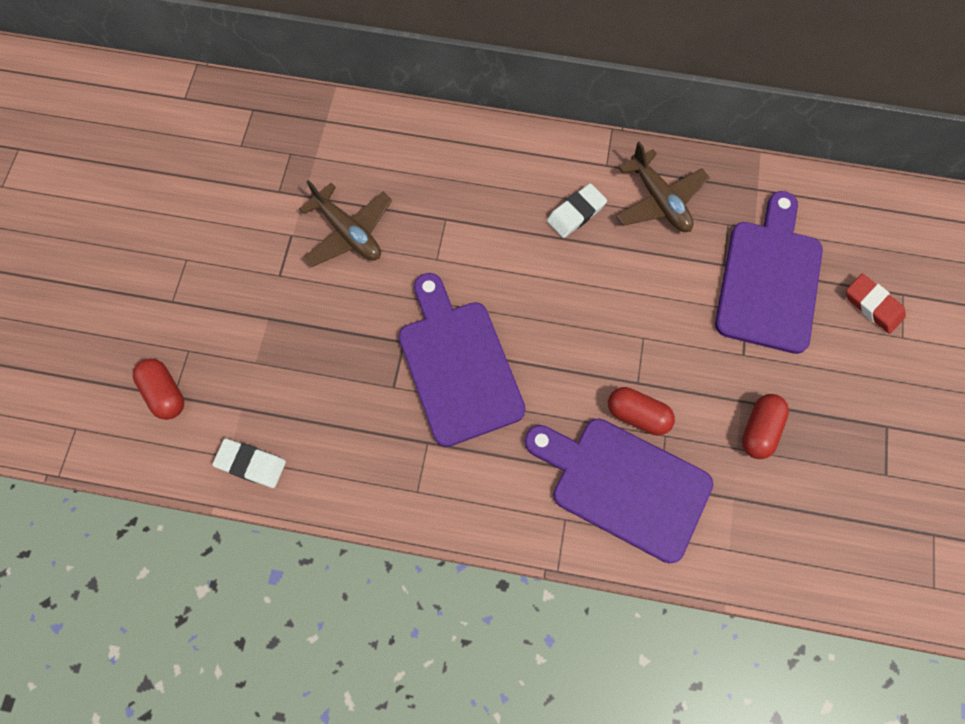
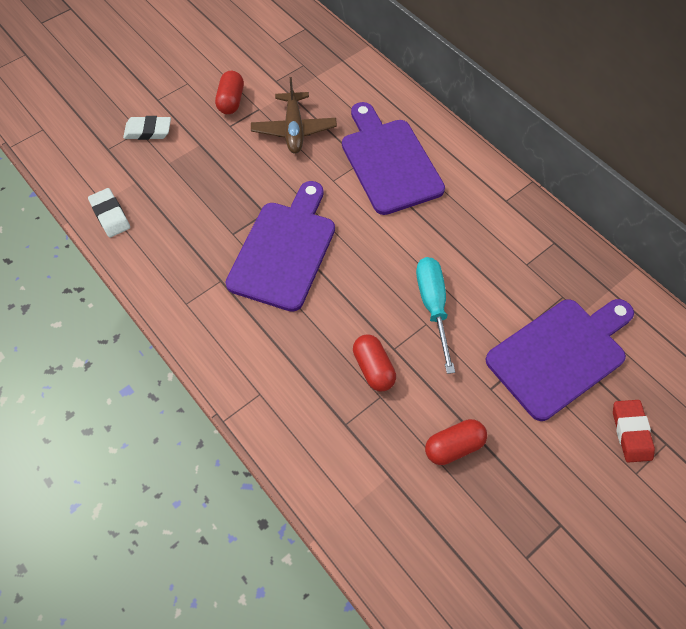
camera: 40 degrees right, 10 degrees down
(165, 393) = (105, 144): red capsule -> red capsule (231, 101)
(576, 213) = (454, 215): white eraser -> white eraser (148, 131)
(623, 485) = (320, 404): purple cutting board -> purple cutting board (389, 162)
(634, 316) = (433, 306): none -> turquoise screwdriver
(659, 200) = (523, 247): brown plane -> none

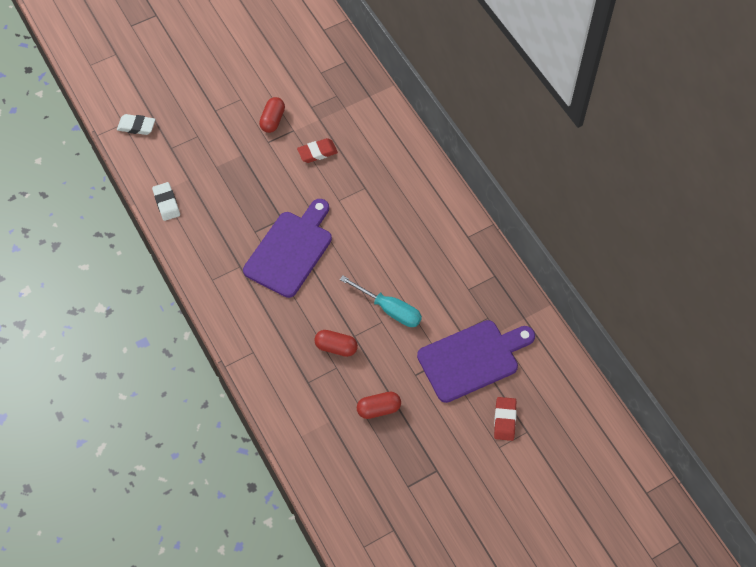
camera: 10 degrees right, 0 degrees up
(148, 131) = (204, 137): white eraser -> white eraser (136, 126)
(294, 129) = (317, 152): brown plane -> red eraser
(373, 368) = (336, 347): red capsule -> red capsule turned 60 degrees counterclockwise
(389, 162) = (385, 191): purple cutting board -> none
(433, 306) = (390, 309): turquoise screwdriver -> turquoise screwdriver turned 120 degrees clockwise

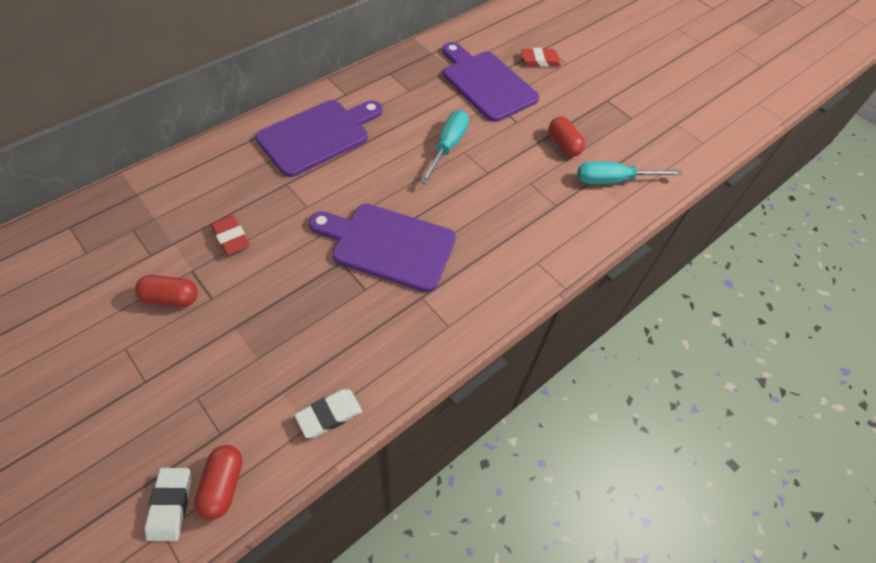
camera: 105 degrees left, 5 degrees down
(327, 440) = (613, 180): none -> turquoise screwdriver
(336, 347) = (506, 186): red capsule -> red capsule (223, 485)
(416, 212) = (318, 136): none -> purple cutting board

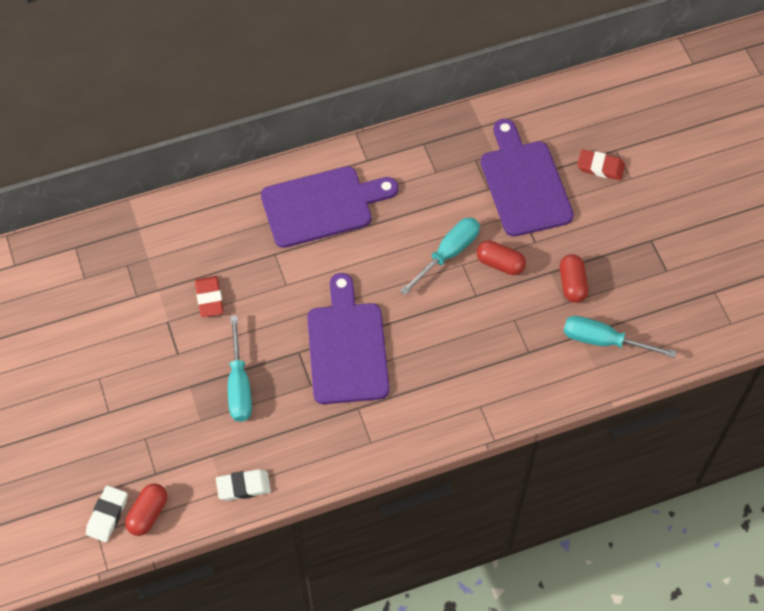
camera: 25 degrees right, 5 degrees up
(171, 298) = (145, 343): red capsule -> red capsule (500, 263)
(289, 310) = (239, 385): none -> turquoise screwdriver
(388, 245) = (347, 347): purple cutting board -> purple cutting board turned 45 degrees clockwise

